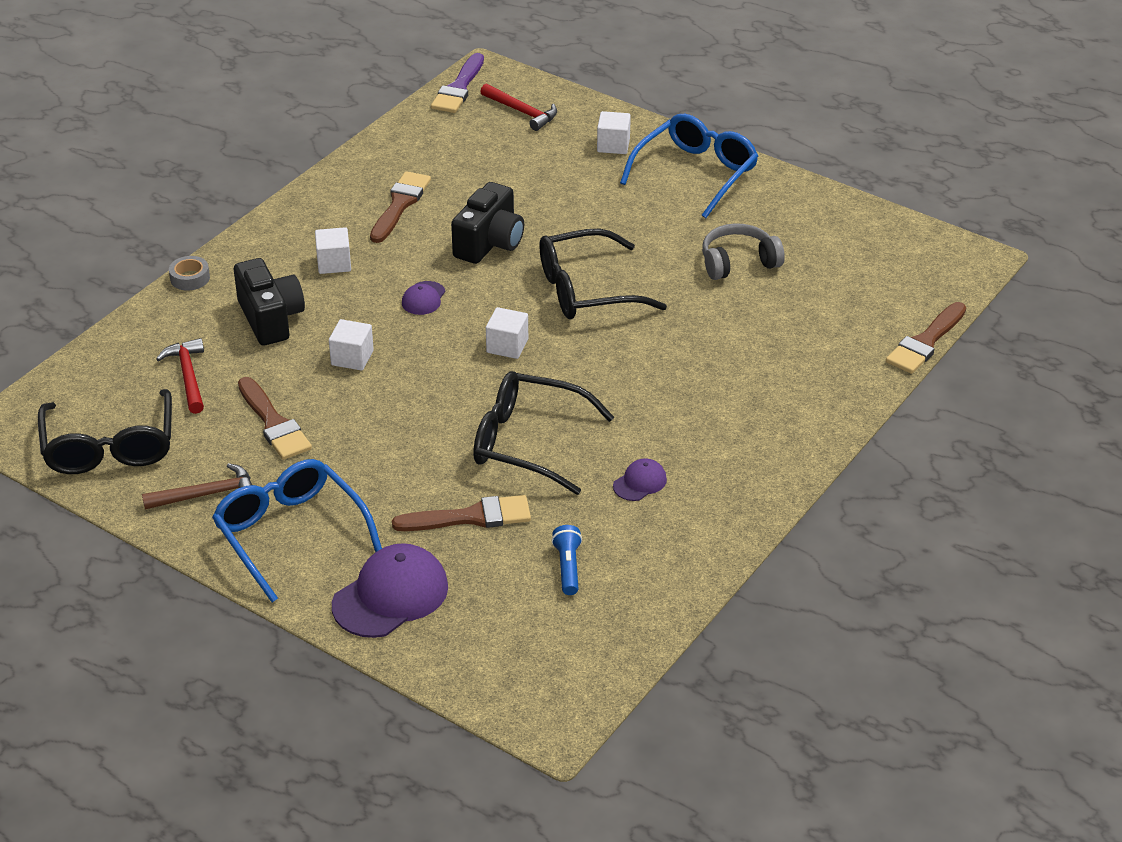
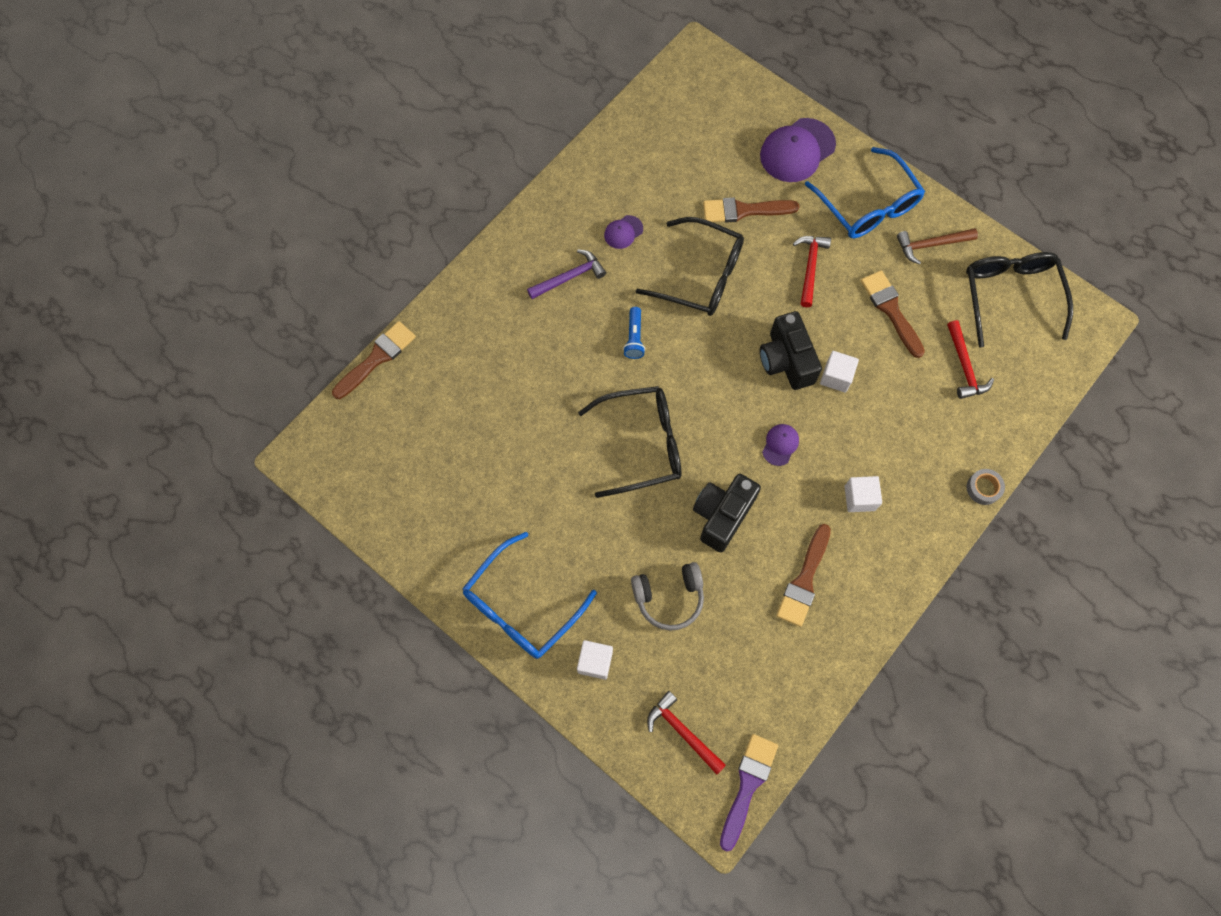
camera: 175 degrees left, 30 degrees up
(270, 318) = (907, 429): black camera -> black camera (786, 360)
(378, 460) = (810, 267): none -> red hammer
(507, 346) = (712, 380): white cube -> none
(568, 567) = (680, 164): blue flashlight -> blue flashlight (634, 338)
(704, 431) = (570, 277): none -> purple hammer
(738, 262) = (507, 470): grey headphones -> grey headphones (669, 597)

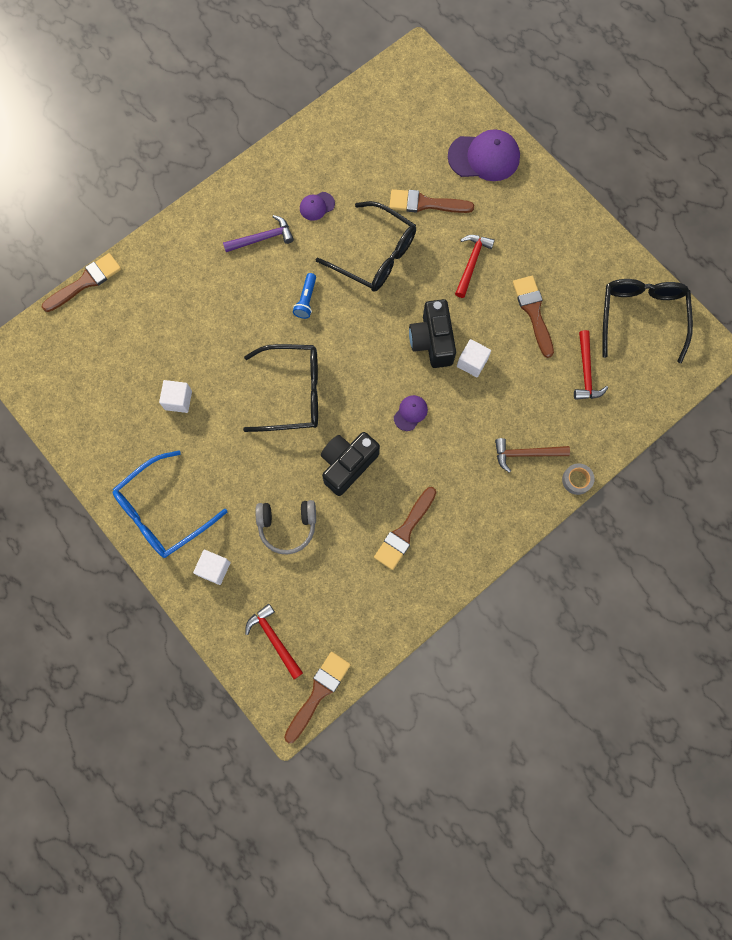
camera: 10 degrees right, 5 degrees up
(747, 785) = (318, 693): purple brush -> brown brush
(797, 150) = (484, 157): purple cap -> purple cap turned 150 degrees counterclockwise
(859, 498) = (468, 470): white cube -> white cube (178, 400)
(868, 205) = (535, 216): blue glasses -> none
(930, 245) = (582, 260): brown hammer -> brown hammer (525, 454)

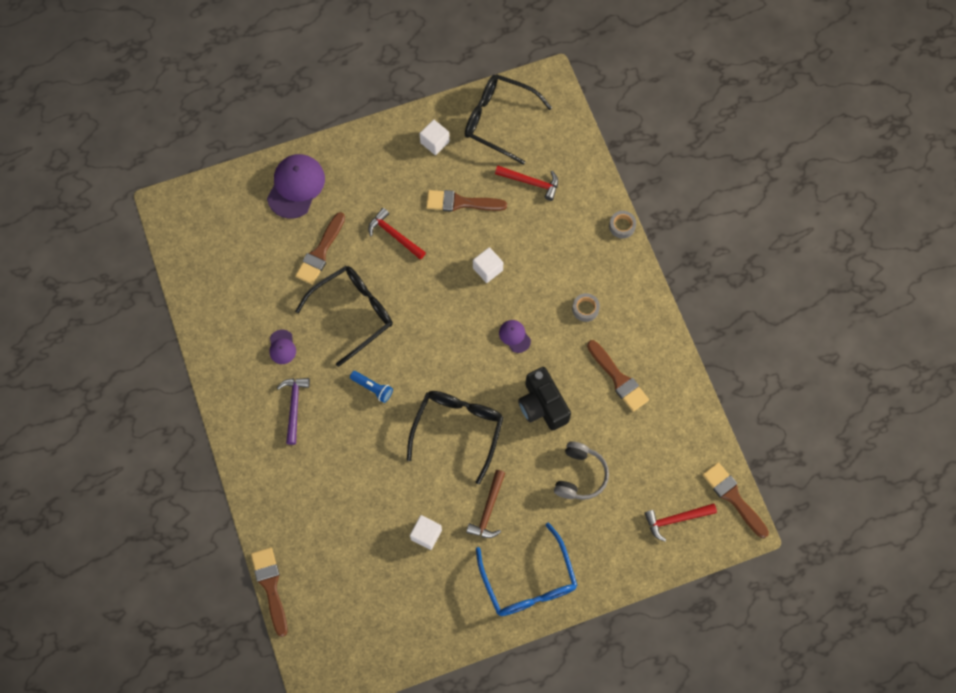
camera: 70 degrees left, 5 degrees down
(214, 568) = (596, 551): white cube -> white cube (435, 142)
(432, 341) = (455, 294): black camera -> none
(468, 473) = (585, 309): none -> grey tape
(525, 454) = (585, 257): brown hammer -> brown hammer (488, 510)

